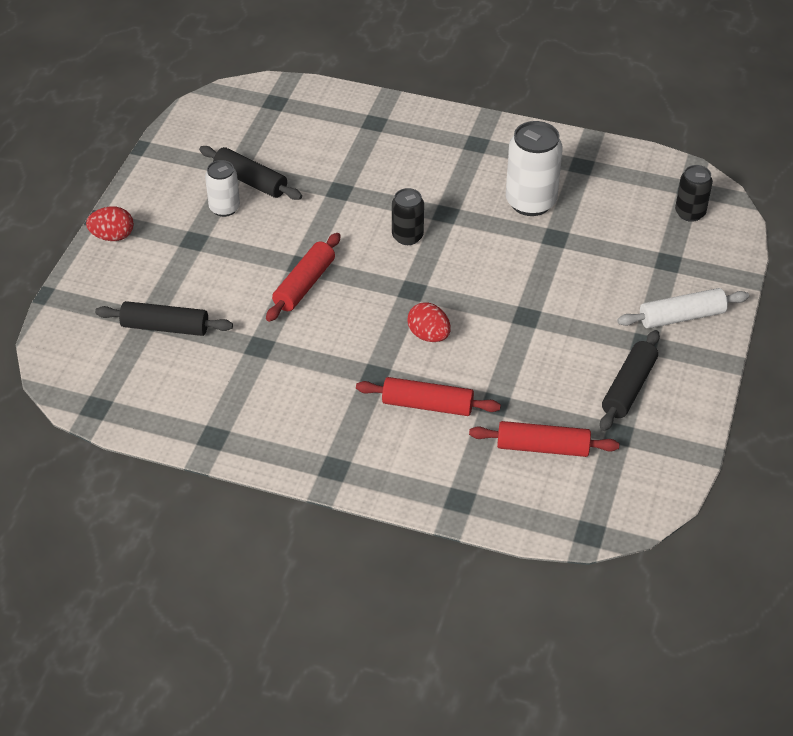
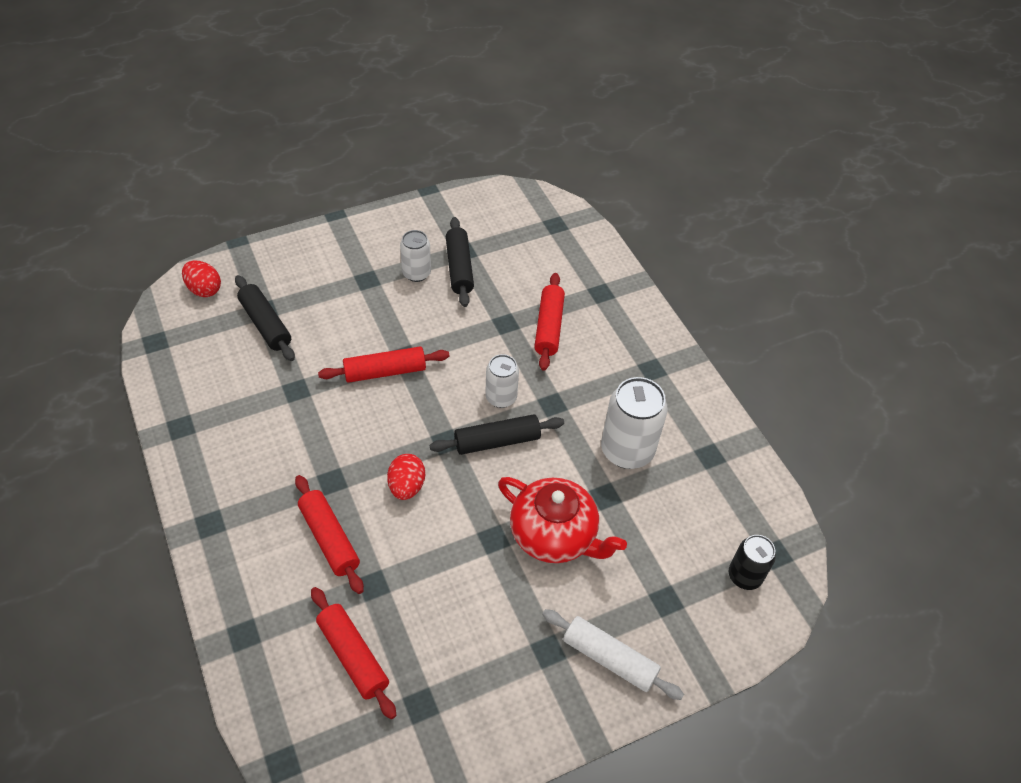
camera: 45 degrees right, 5 degrees up
(113, 236) = (327, 236): red egg -> red egg (204, 289)
(372, 170) = (549, 327): none -> red rolling pin
(407, 236) = (501, 397): black can -> white can
(558, 283) = (554, 535): none -> red teapot
(628, 388) = (482, 675): black rolling pin -> black rolling pin (497, 441)

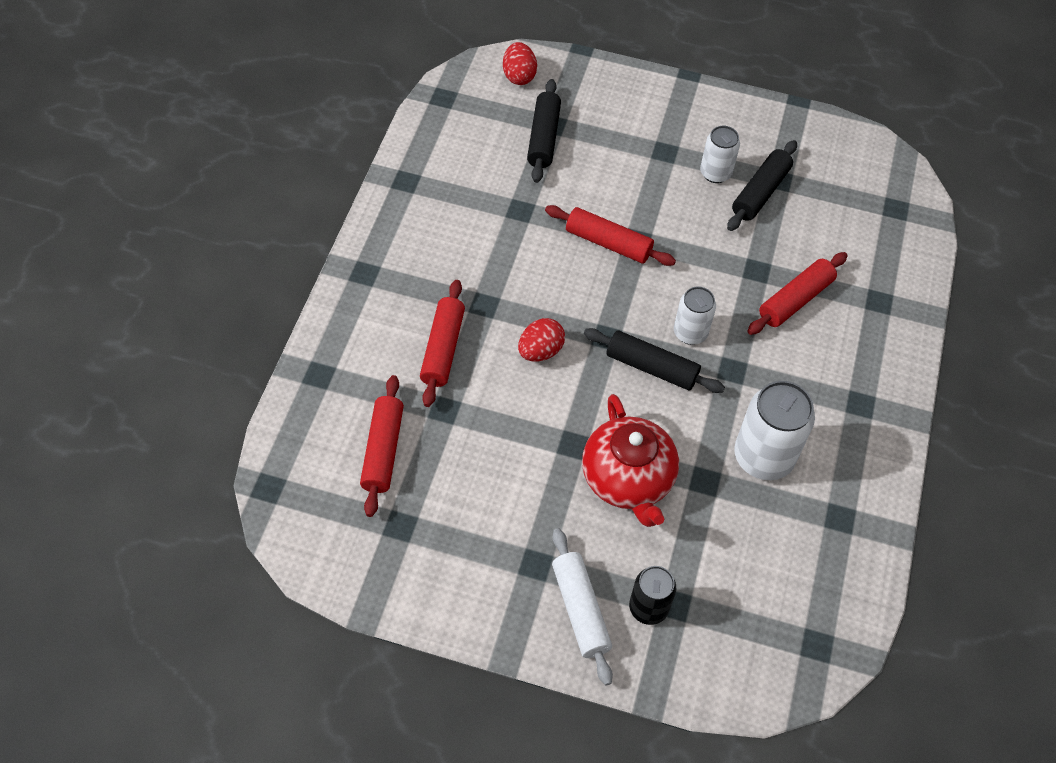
camera: 40 degrees right, 5 degrees up
(744, 576) = (767, 640): black can -> black can (648, 608)

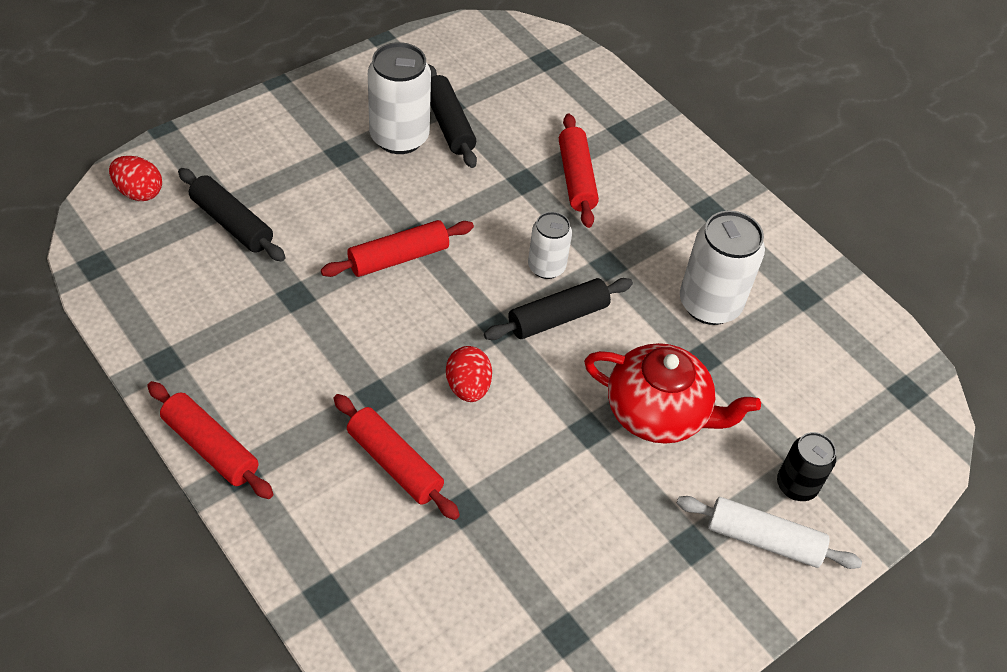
camera: 55 degrees left, 5 degrees down
(383, 450) = (467, 593): red rolling pin -> red rolling pin (211, 447)
(715, 173) = (399, 137): white can -> white can, size x1.67

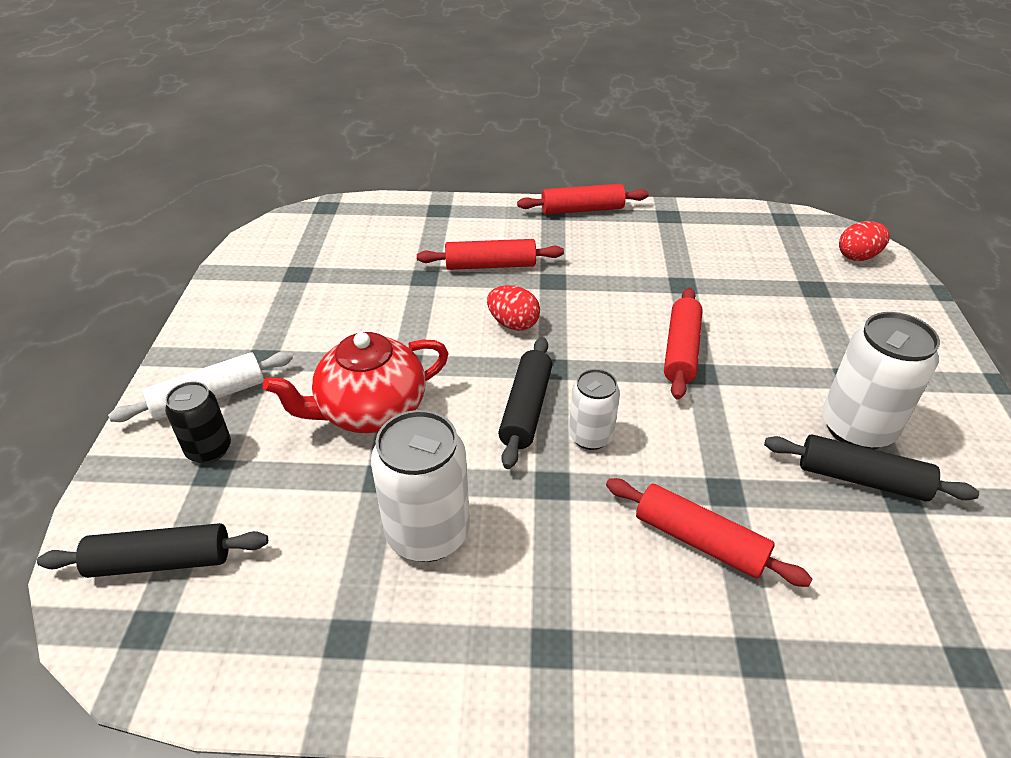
camera: 135 degrees right, 10 degrees down
(232, 223) = (790, 285): black rolling pin -> black rolling pin (161, 561)

